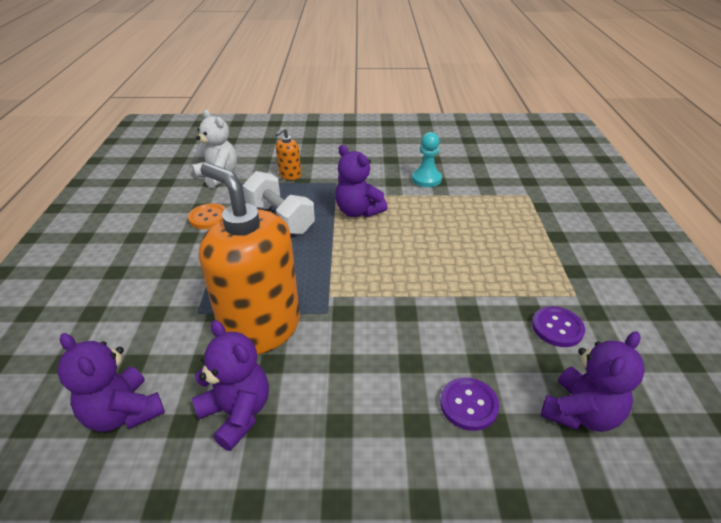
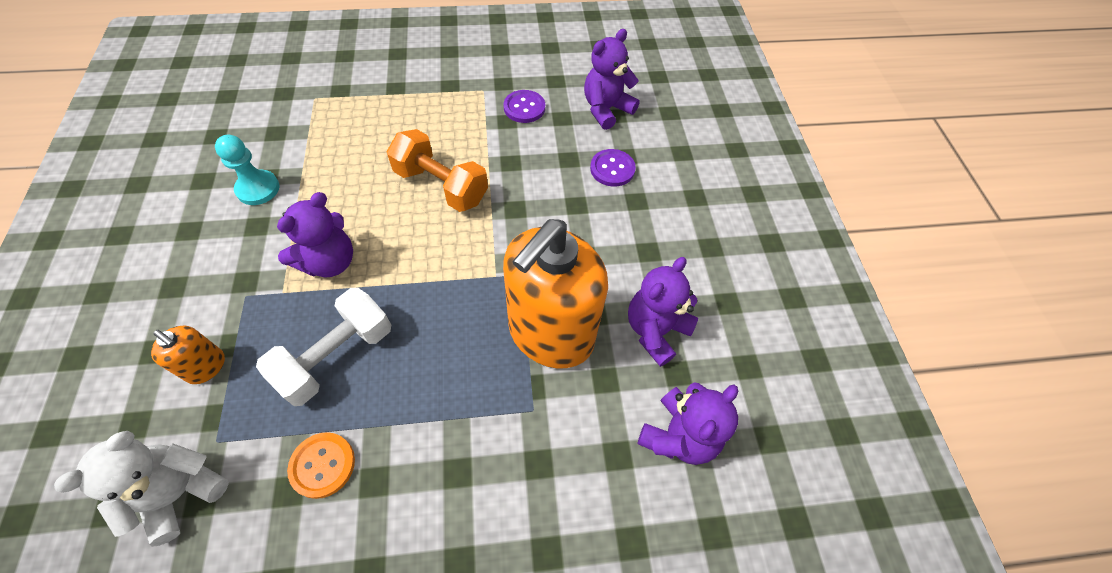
camera: 100 degrees left, 20 degrees up
(433, 264) = (441, 186): none -> orange dumbbell
(580, 413) = (606, 109): purple teddy bear -> purple teddy bear turned 75 degrees counterclockwise

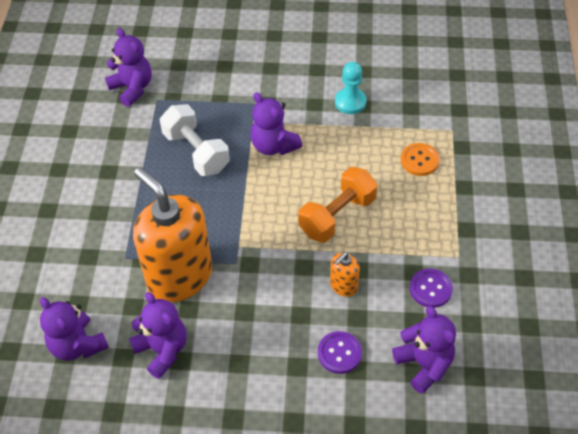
camera: 105 degrees right, 5 degrees down
(180, 492) = (132, 88): white teddy bear -> purple teddy bear
(206, 367) = (207, 90): orange soap dispenser -> orange soap dispenser (343, 286)
(322, 465) = (126, 147): orange button -> orange button (419, 160)

